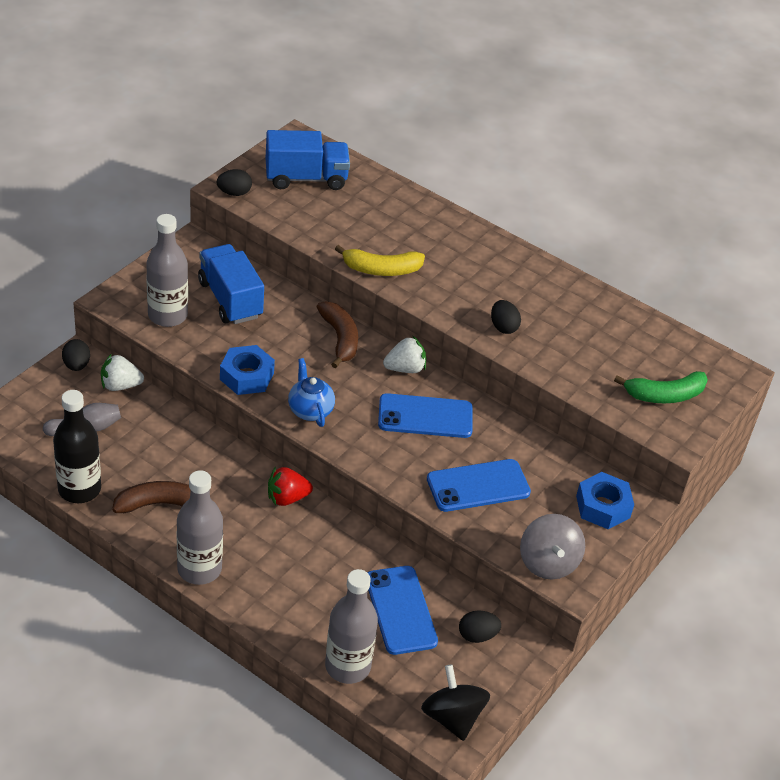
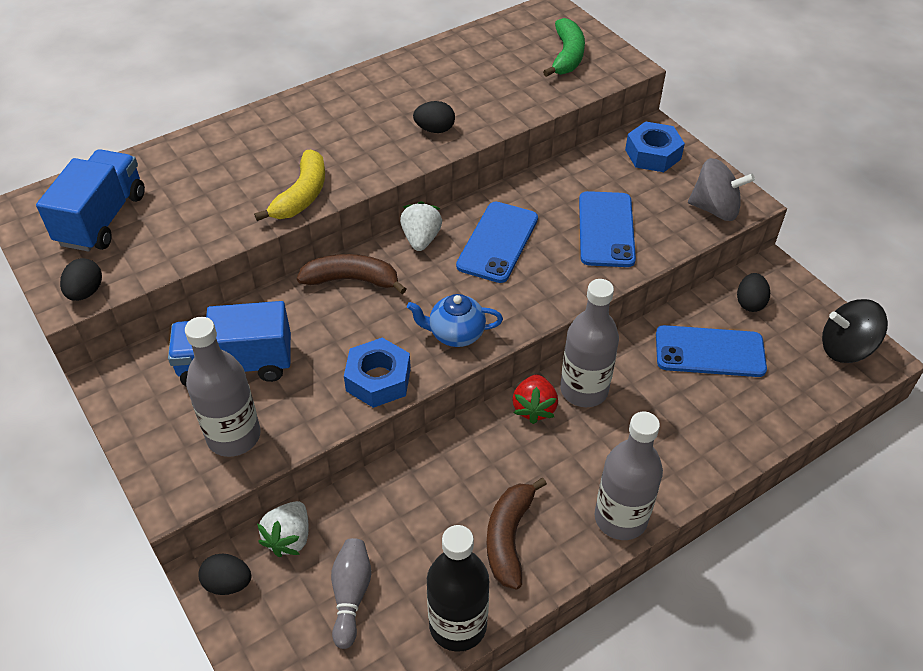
camera: 65 degrees left, 5 degrees up
(347, 666) = (776, 414): grey bottle -> grey bottle (584, 390)

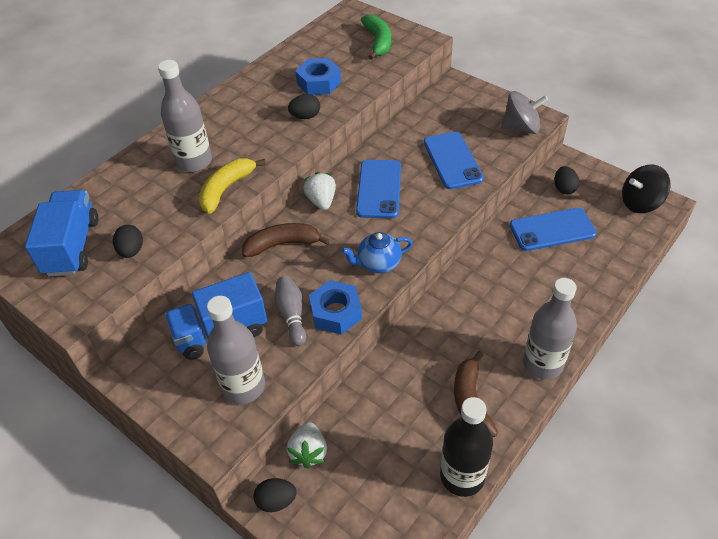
camera: 15 degrees left, 0 degrees up
(86, 292) = (85, 307): black egg -> black egg (131, 251)
(302, 195) = (226, 189): yellow banana -> yellow banana turned 150 degrees counterclockwise
(351, 595) = (374, 480): grey bowling pin -> grey bowling pin (292, 315)
(534, 408) = (448, 303): red strawberry -> none
(584, 390) = (477, 280): grey bottle -> grey bottle (194, 162)
(653, 154) = (461, 99): blue nut -> blue nut (318, 82)

